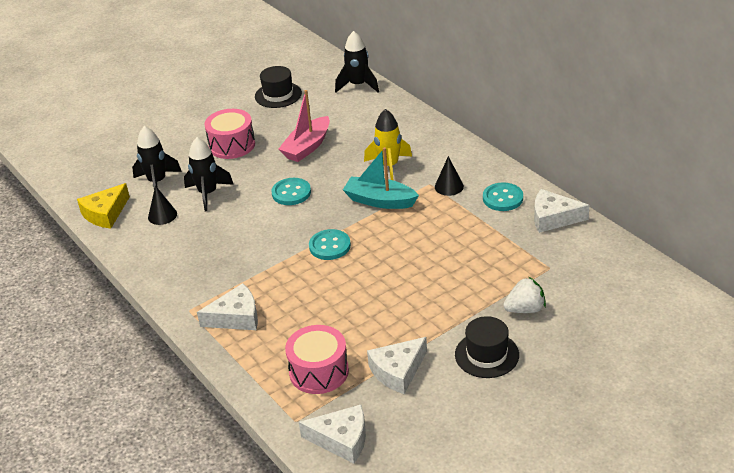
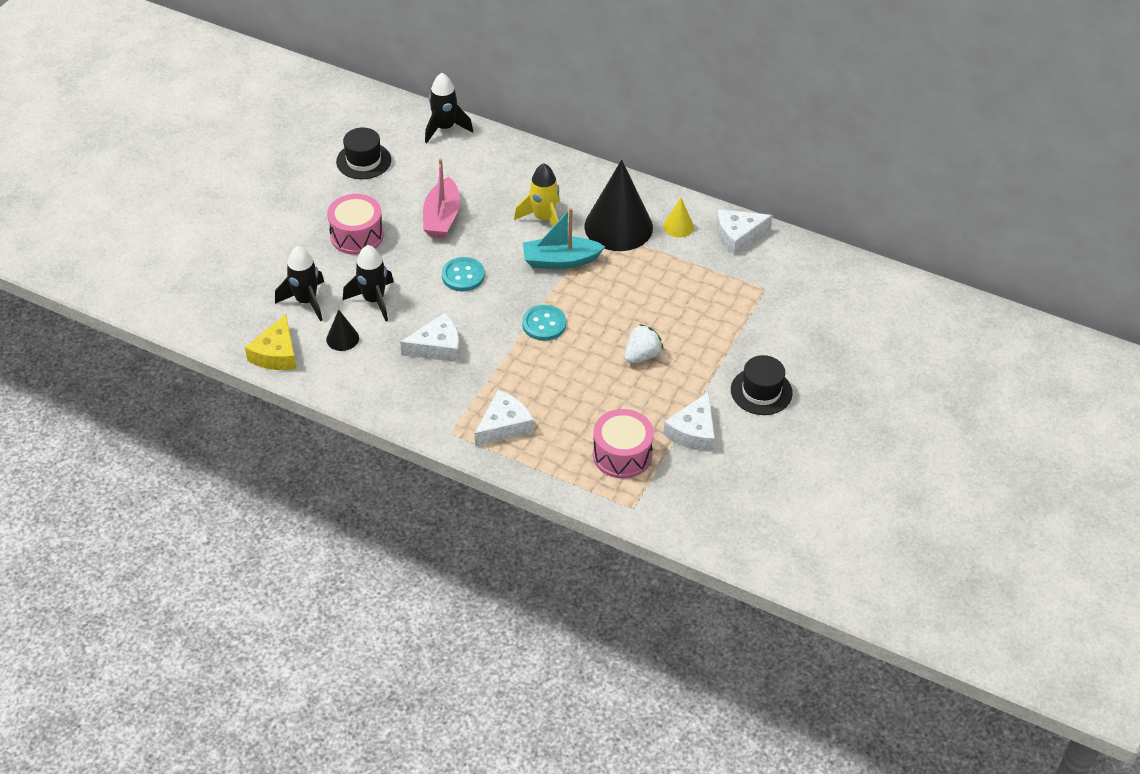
camera: 30 degrees left, 10 degrees up
(342, 439) = (686, 511): white cheese -> white cheese (437, 347)
(449, 186) = (618, 227): black cone -> black cone, size x2.23
(503, 198) = (678, 226): turquoise button -> yellow cone
(525, 309) = (768, 337): white strawberry -> white strawberry (642, 355)

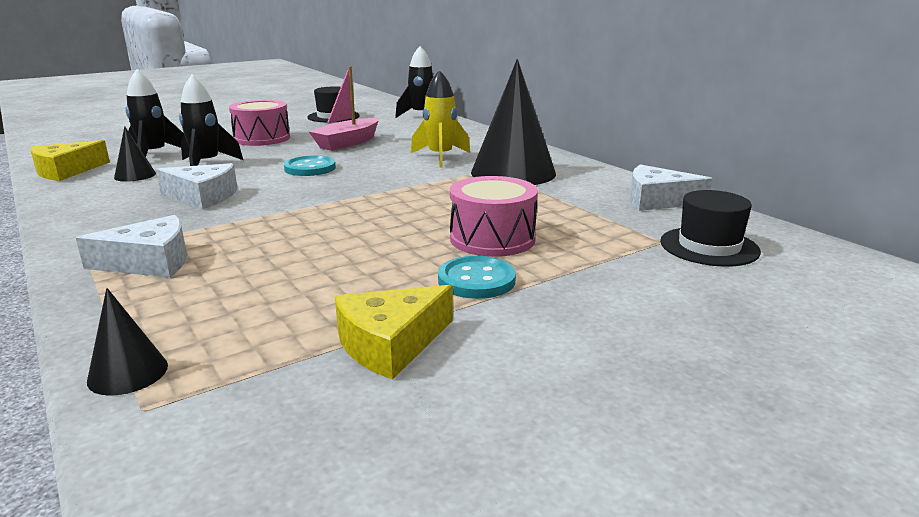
camera: 30 degrees right, 25 degrees down
(544, 324) = (337, 207): turquoise button -> turquoise button (476, 280)
(560, 261) = (420, 178): turquoise boat -> none
(602, 496) = (128, 373): none -> black cone
(622, 455) = (241, 334): pink drum -> pink drum (492, 239)
(642, 355) = (418, 252): white strawberry -> none
(678, 226) = (584, 183): yellow cone -> none
(693, 432) = (390, 344): white cheese -> yellow cheese
(761, 391) = (565, 331): black hat -> black hat (709, 246)

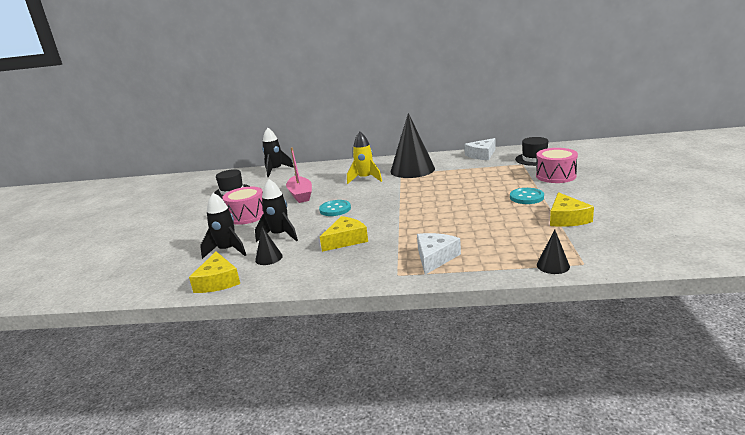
camera: 50 degrees left, 0 degrees up
(203, 196) = (346, 240): white cheese -> yellow cheese
(492, 239) = (488, 188): pink drum -> pink drum (555, 176)

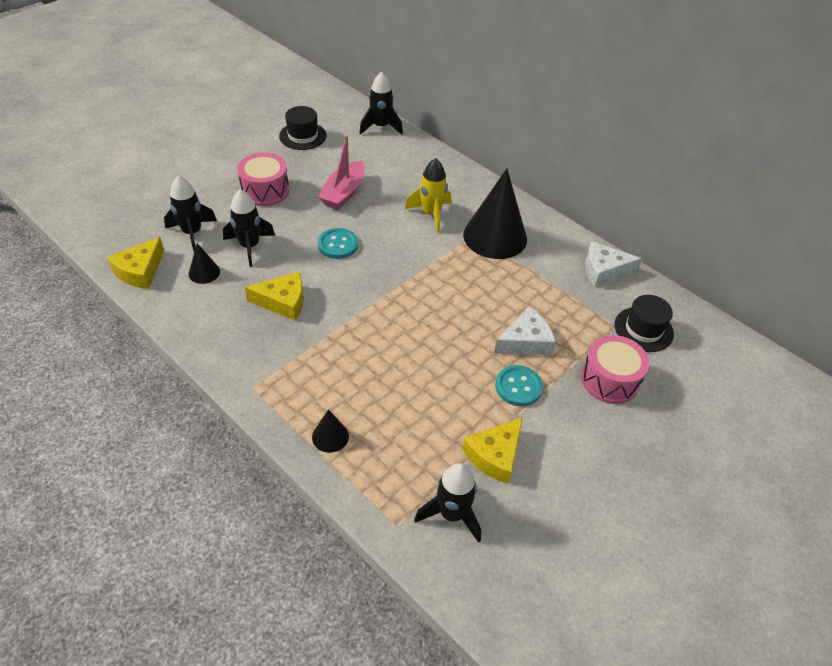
camera: 35 degrees right, 25 degrees up
(435, 258) = (307, 395): white cheese -> white cheese (525, 341)
(553, 265) = (371, 501): black cone -> black cone (330, 436)
(595, 244) = (452, 514): none -> black rocket

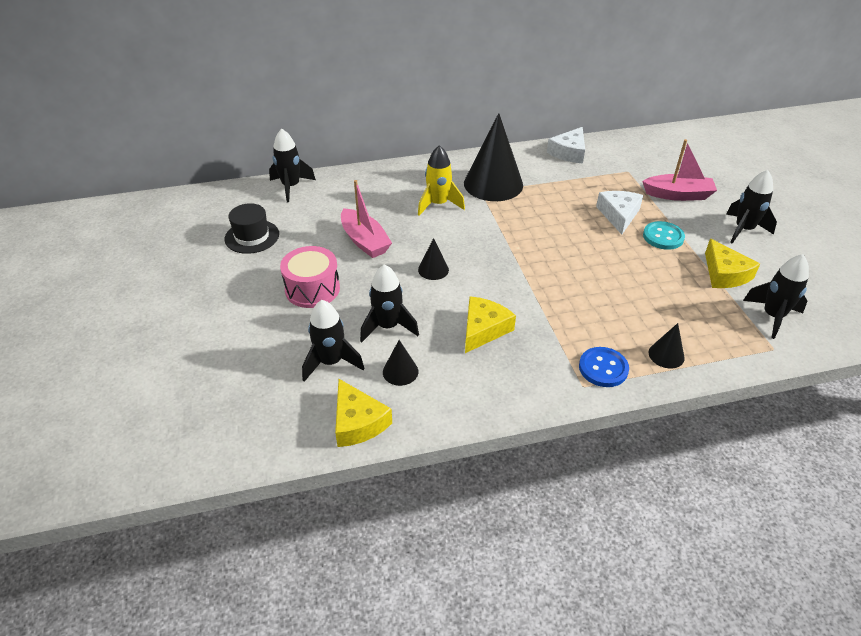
camera: 55 degrees left, 5 degrees down
(283, 395) = (603, 368): none -> blue button
(338, 245) = (433, 269): turquoise button -> black cone
(594, 455) = (743, 230): none -> black rocket
(609, 380) = (678, 195): pink drum -> pink boat
(643, 329) = (638, 161): black hat -> none

